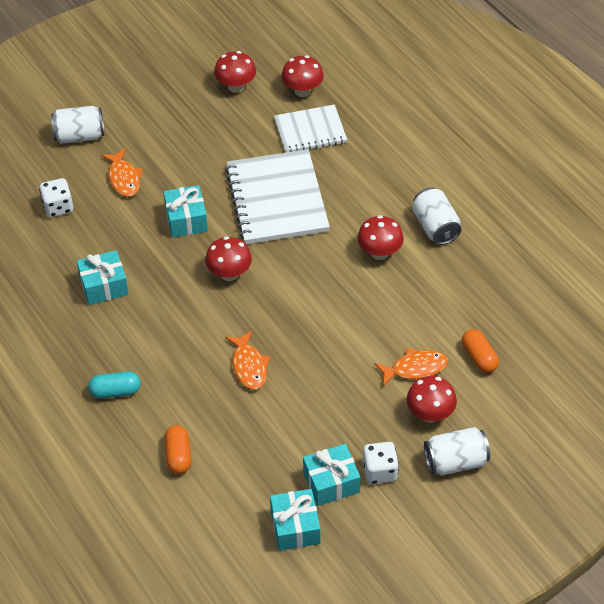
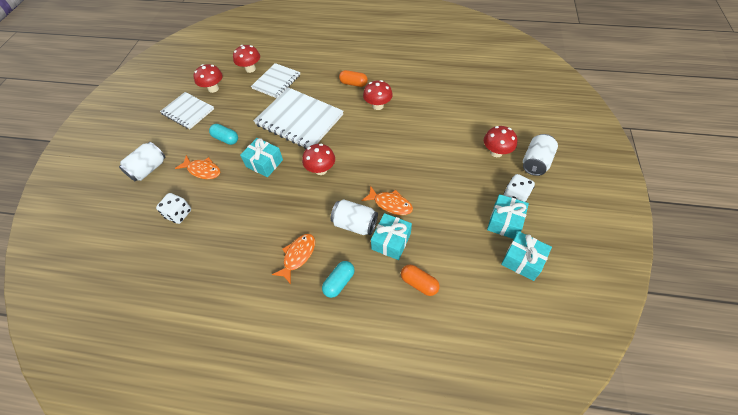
camera: 45 degrees left, 5 degrees up
(104, 286) = (259, 232): turquoise gift -> turquoise gift (391, 241)
(181, 96) = (188, 111): none -> white notebook
(181, 161) = (226, 139): none -> turquoise capsule
(415, 368) = (462, 139): orange fish -> orange fish (298, 256)
(435, 227) = (386, 78): white can -> white can (355, 224)
(479, 357) = (479, 113): orange capsule -> orange capsule (353, 84)

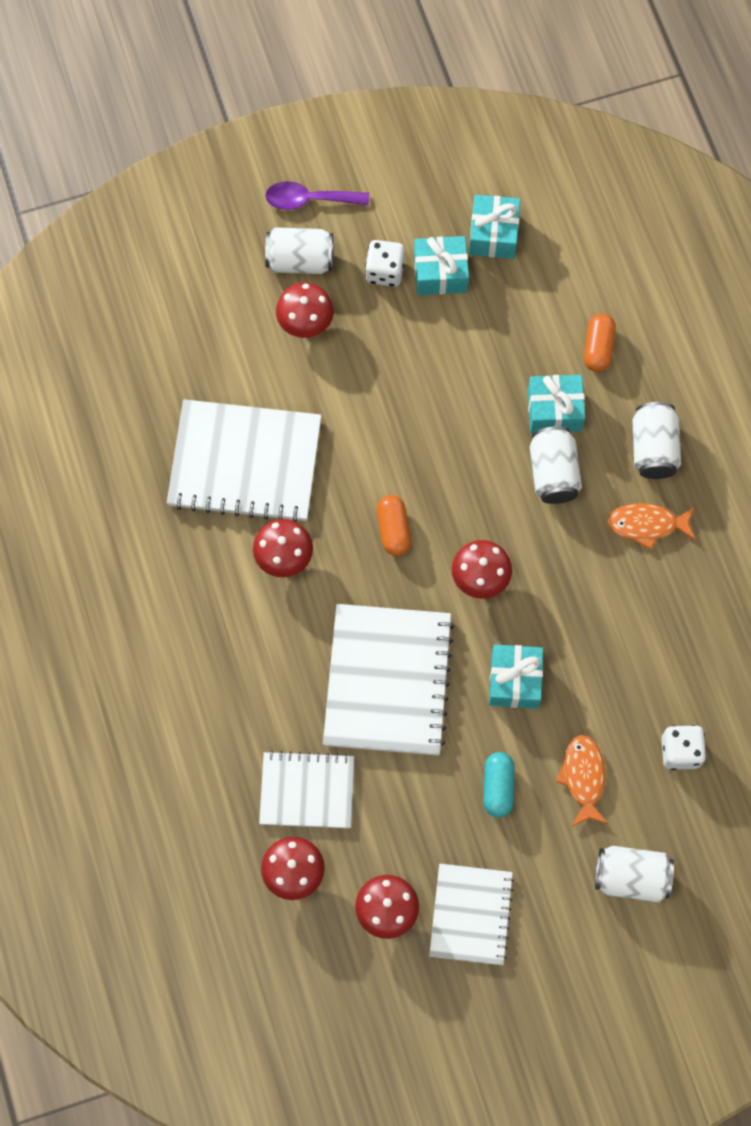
camera: 120 degrees left, 15 degrees up
(339, 282) = (653, 449): turquoise capsule -> white can
(353, 84) = (243, 633): orange capsule -> orange capsule (393, 530)
(390, 204) = (491, 439): orange fish -> none
(431, 107) = (245, 463): none -> white notebook
(575, 179) = (309, 199): none -> purple spoon

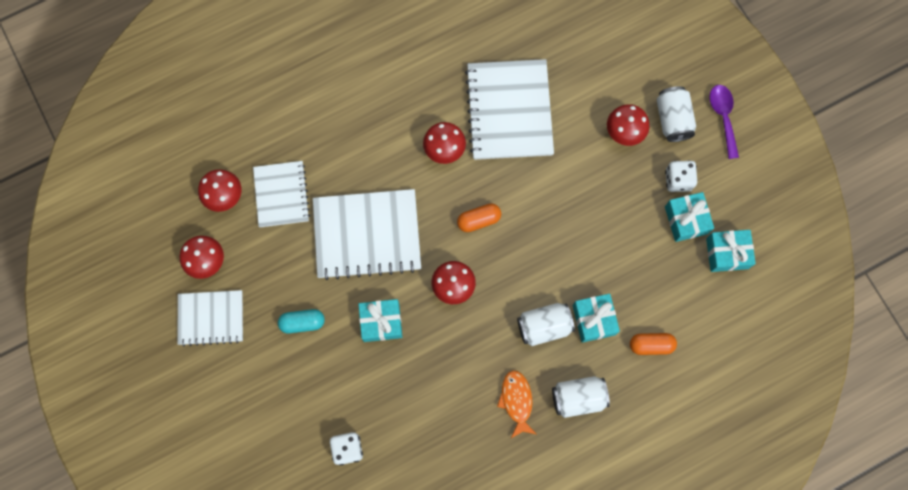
camera: 80 degrees right, 5 degrees up
(583, 777) = (318, 381): orange fish -> none
(631, 877) = (251, 425): white can -> none

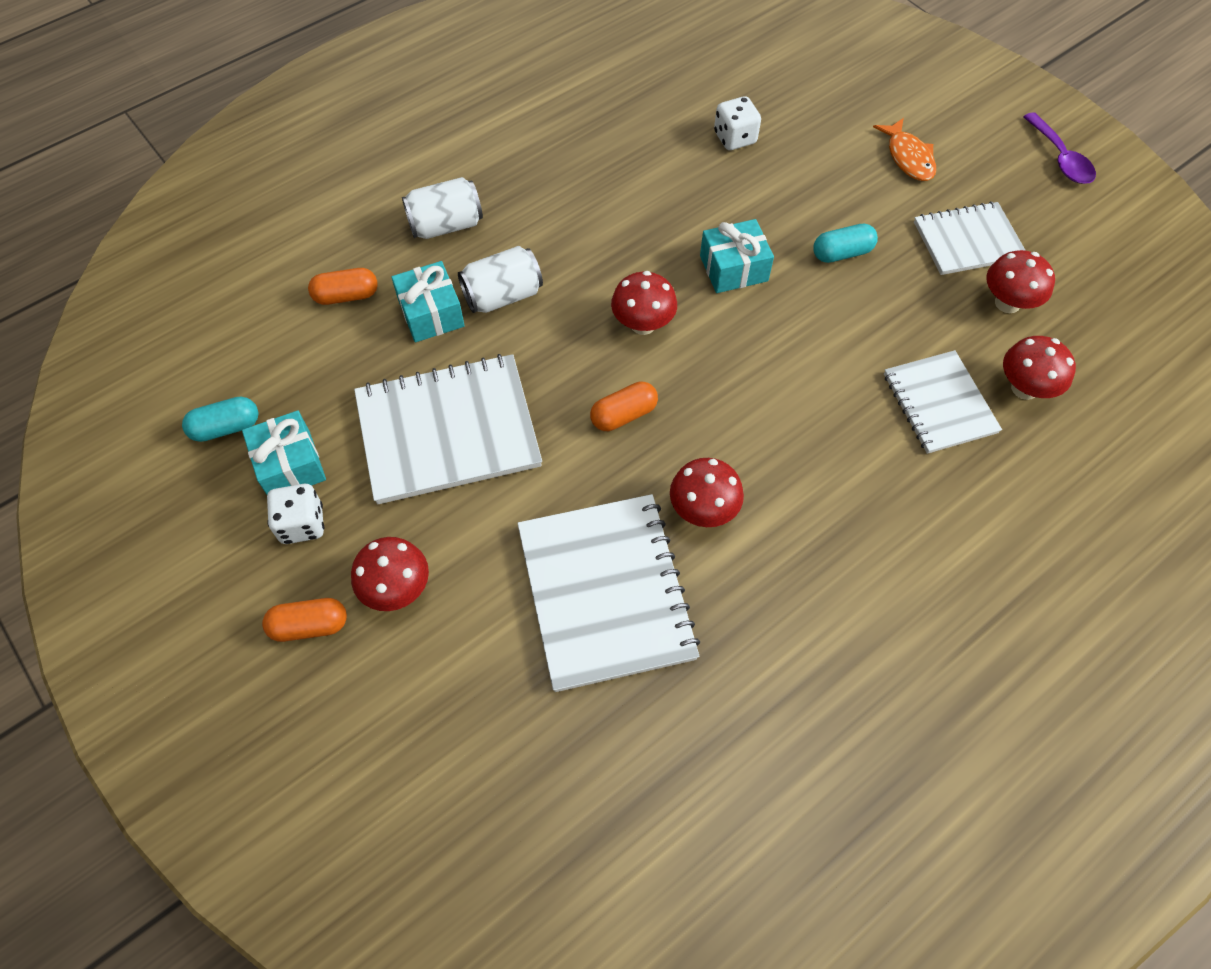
camera: 170 degrees right, 15 degrees down
(367, 235) = (789, 370): white notebook -> white notebook (448, 431)
(516, 401) = (529, 211): orange fish -> orange fish (908, 157)
(672, 119) = (310, 626): white can -> orange capsule
(723, 117) = (216, 645): purple spoon -> purple spoon (1060, 158)
(727, 253) = (226, 427): turquoise gift -> turquoise capsule

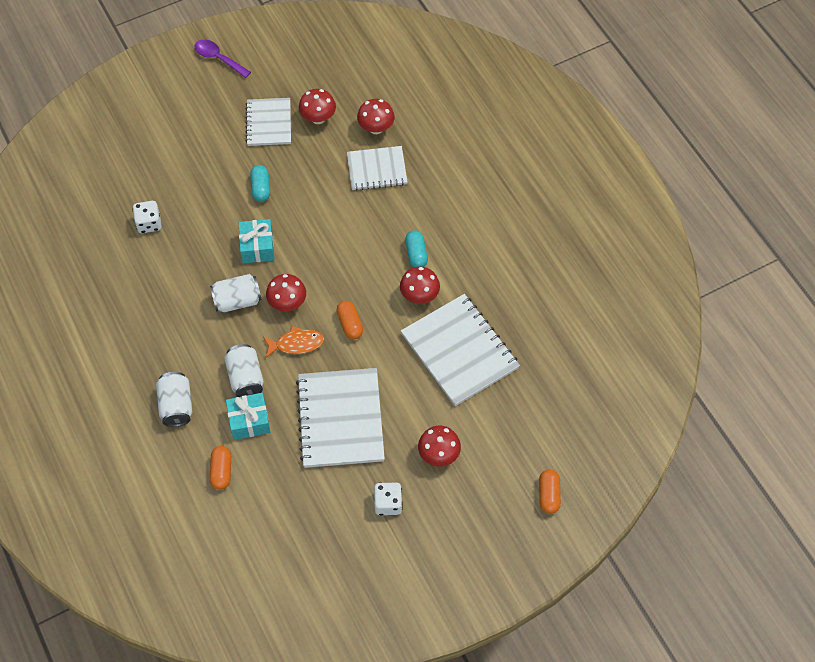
camera: 80 degrees left, 0 degrees up
(226, 427) = (310, 547): turquoise capsule -> turquoise capsule (416, 254)
(290, 465) = (346, 509): turquoise gift -> none
(310, 626) = (453, 501): orange capsule -> orange capsule (548, 495)
(605, 592) = (459, 351): white notebook -> white notebook turned 60 degrees clockwise
(632, 261) = (237, 300): none -> white can
(908, 157) = (195, 134): orange fish -> orange fish (296, 344)
(1060, 158) = (218, 58): purple spoon -> purple spoon turned 135 degrees counterclockwise

